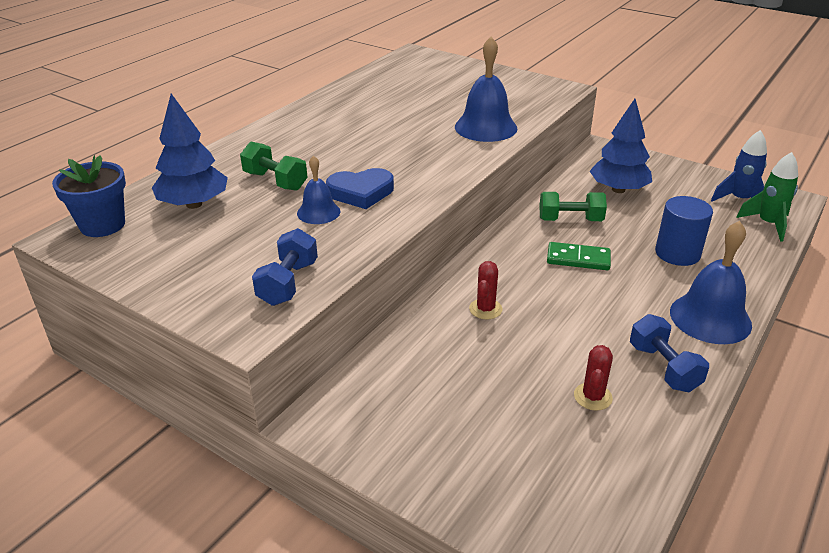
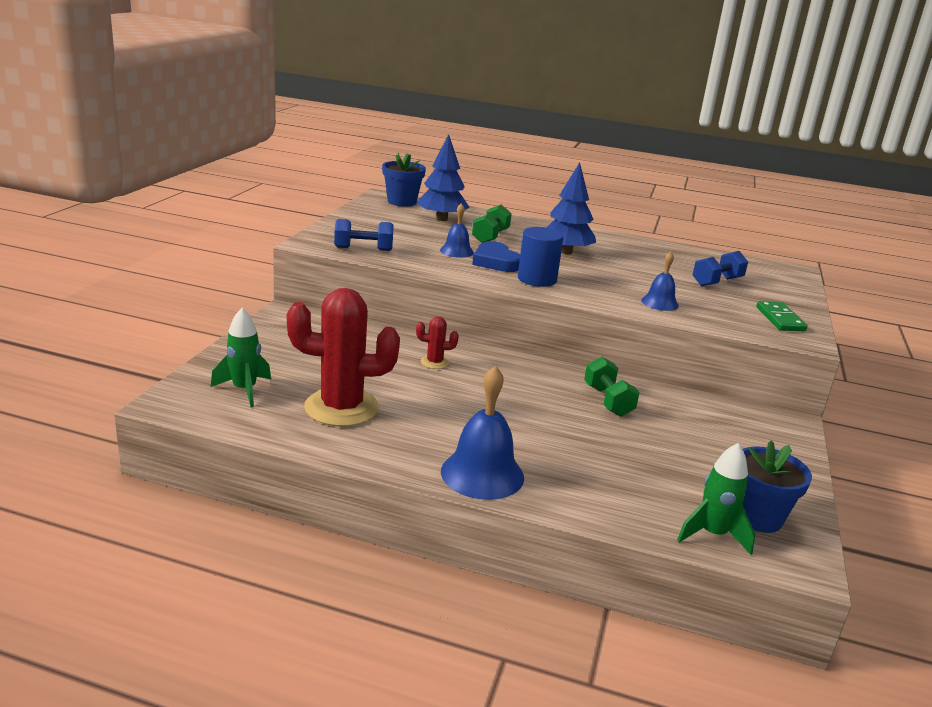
camera: 70 degrees right, 10 degrees down
(485, 127) = (660, 303): blue bell -> blue bell, size x0.57
(551, 484) = (244, 390): none -> green rocket
(578, 259) = (539, 404): green domino -> green domino (780, 319)
(592, 397) = (341, 408): red cactus -> red cactus, size x2.27
(618, 189) = (698, 430): blue tree -> blue tree (566, 252)
(663, 367) = (392, 442): blue dumbbell -> blue dumbbell (717, 282)
(677, 253) = (591, 462): blue cylinder -> blue cylinder (537, 279)
(739, 200) = (757, 517): blue rocket -> blue flower pot

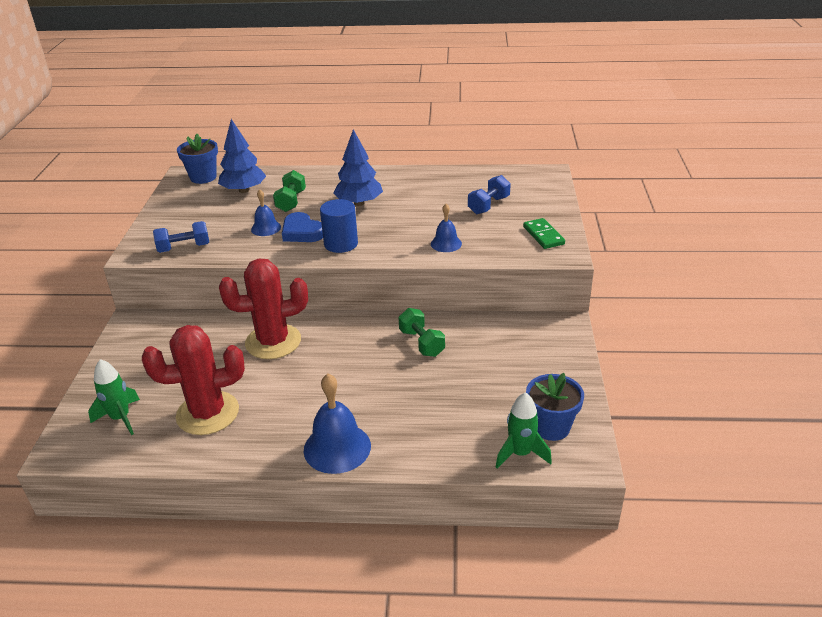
camera: 10 degrees left, 10 degrees up
(434, 362) = (273, 342): red cactus -> red cactus, size x2.27

